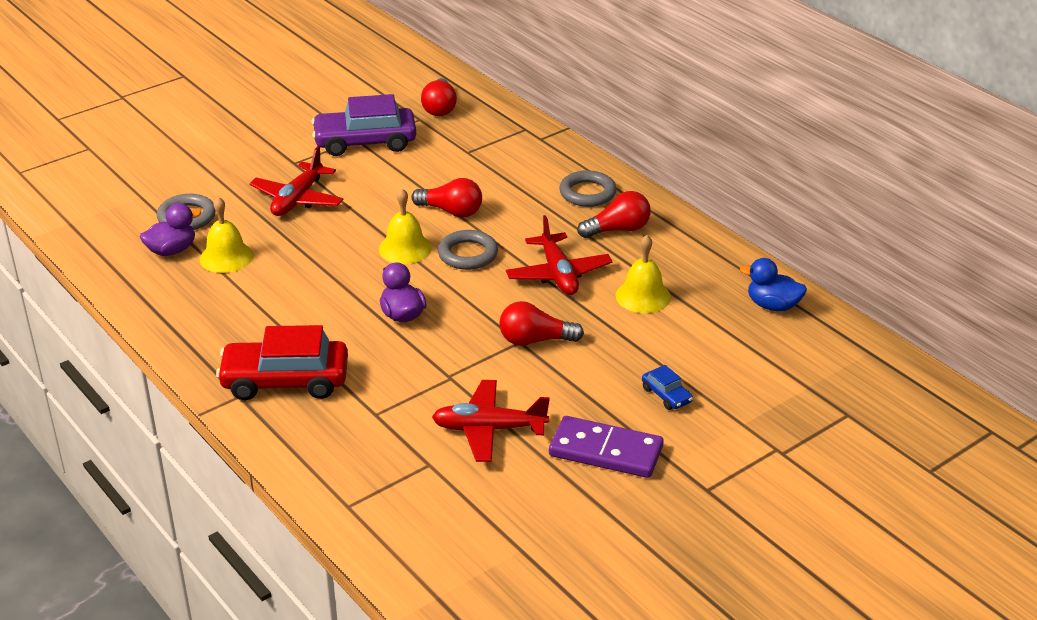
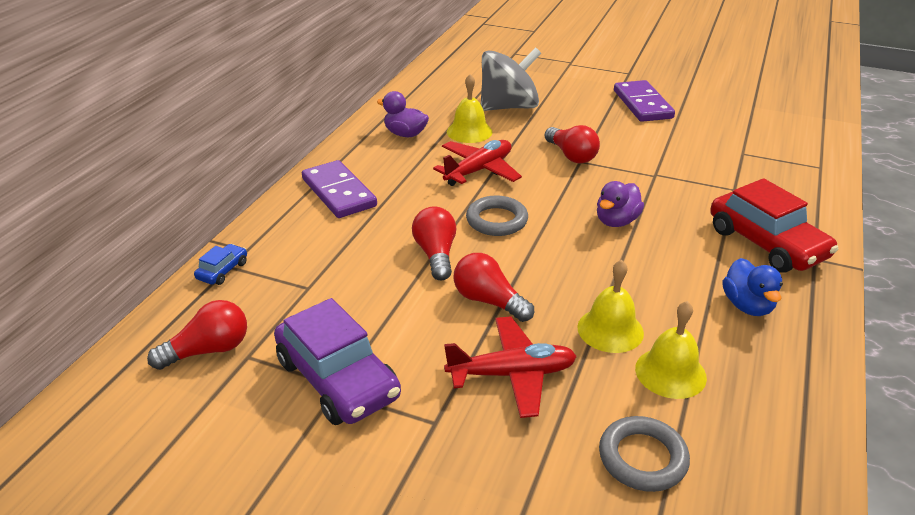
camera: 120 degrees left, 0 degrees up
(172, 250) = (713, 428): purple duck -> purple duck (405, 134)
(405, 248) = (524, 257): yellow bell -> yellow bell (610, 330)
(489, 429) = (682, 144): red plane -> none
(587, 193) = (339, 192): grey ring -> purple domino
(618, 230) = (387, 163): red light bulb -> red light bulb (489, 301)
(666, 395) = (566, 100): blue car -> blue car (223, 271)
(681, 344) = (508, 107): none -> grey spinning top
(772, 306) = (430, 89): blue duck -> blue duck (747, 306)

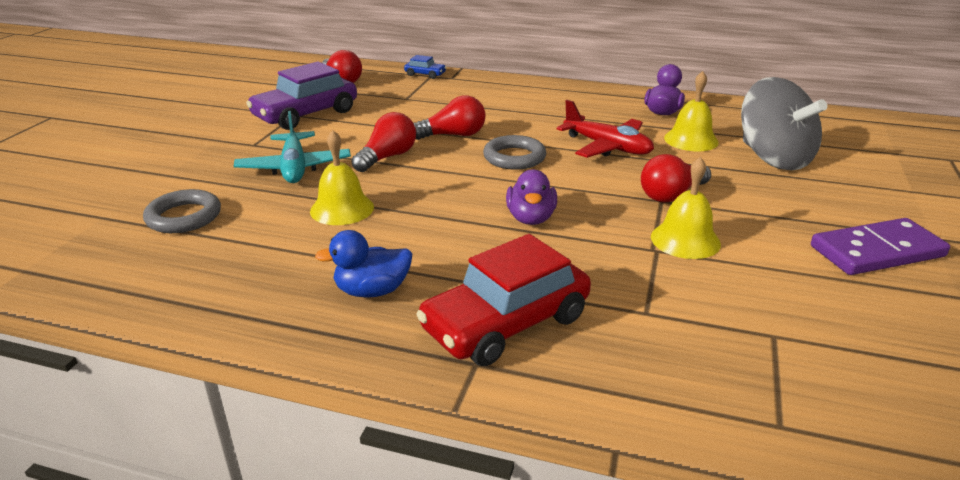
camera: 85 degrees right, 5 degrees down
(339, 192) = (540, 96): purple domino -> none
(512, 374) = (294, 168): red plane -> turquoise plane
(616, 221) = (531, 218): purple duck -> purple duck turned 120 degrees counterclockwise
(670, 372) = (276, 235): yellow bell -> yellow bell (685, 240)

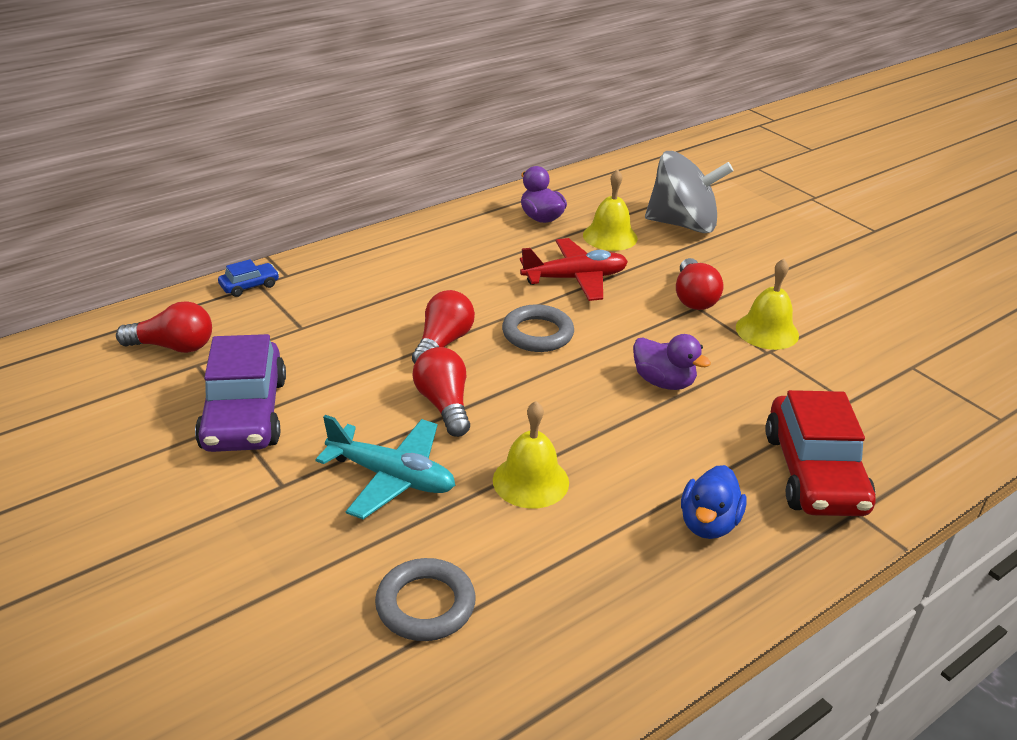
camera: 55 degrees left, 5 degrees up
(877, 252) = (848, 271): purple domino -> none

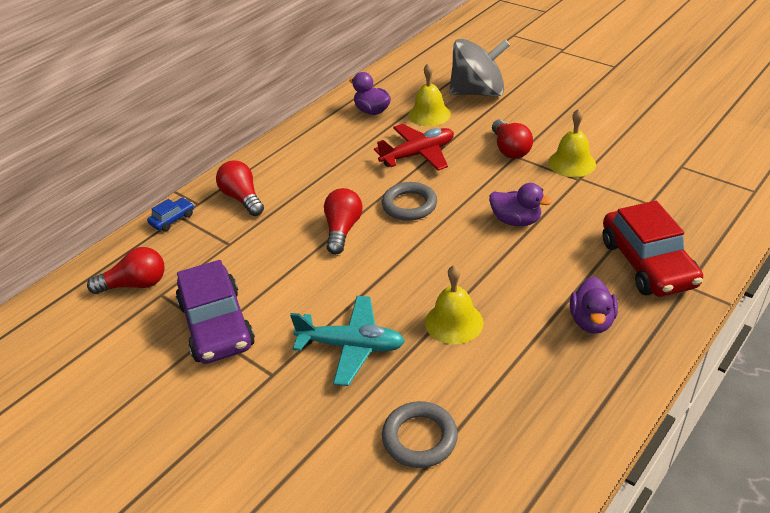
camera: 10 degrees left, 5 degrees up
(444, 405) = (365, 279): red light bulb -> red light bulb (242, 198)
(708, 524) = (591, 321): blue duck -> purple duck

